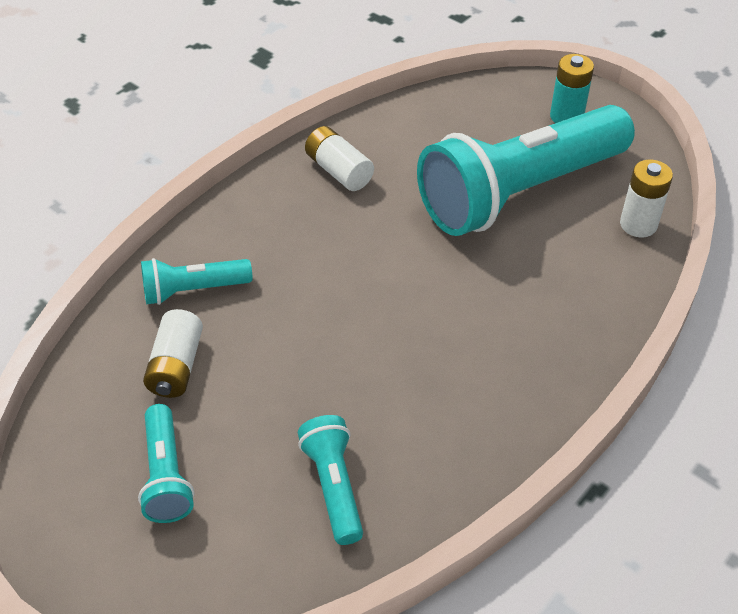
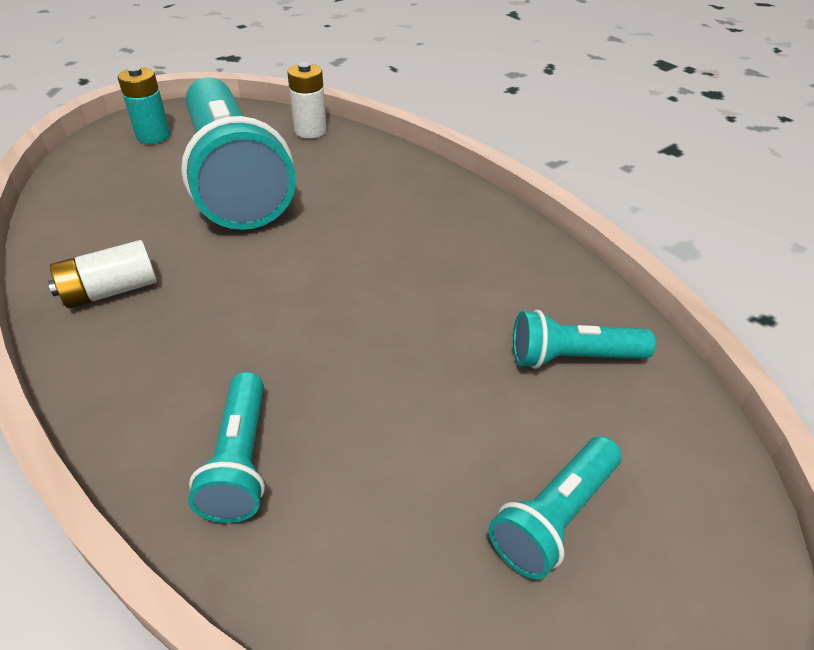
camera: 80 degrees left, 5 degrees down
(166, 475) = (554, 517): turquoise flashlight -> turquoise flashlight turned 135 degrees clockwise
(176, 366) = (373, 492): white battery -> none

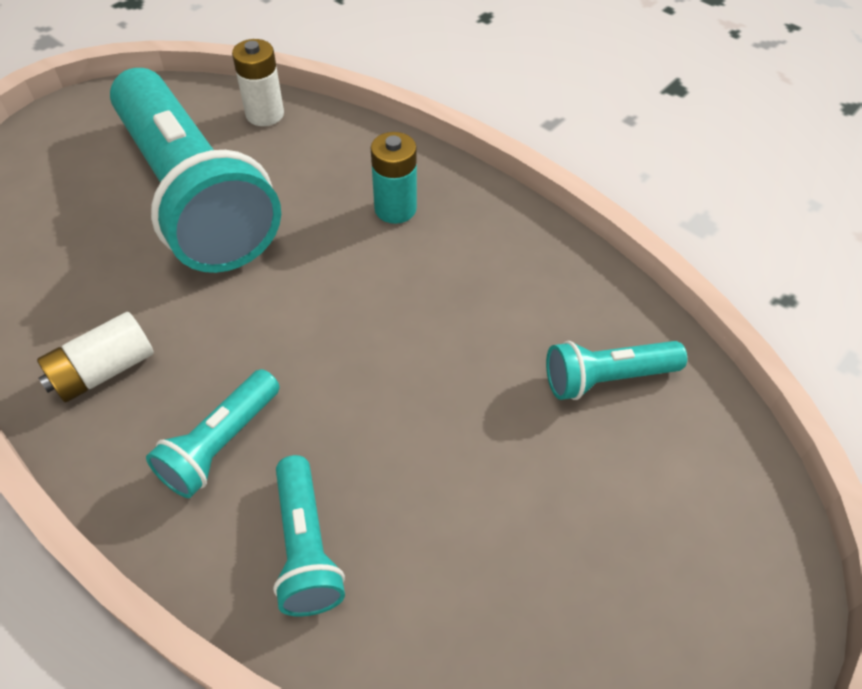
camera: 10 degrees left, 10 degrees up
(153, 136) = (77, 145): turquoise battery -> turquoise battery (395, 209)
(554, 517) = (614, 553): turquoise flashlight -> turquoise flashlight (220, 444)

